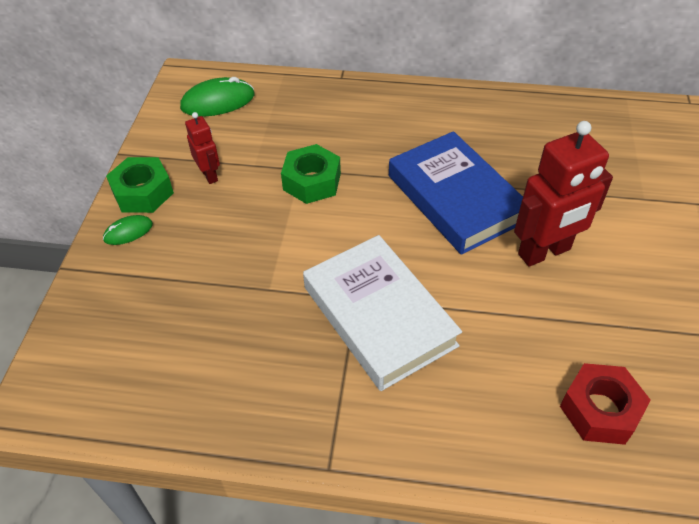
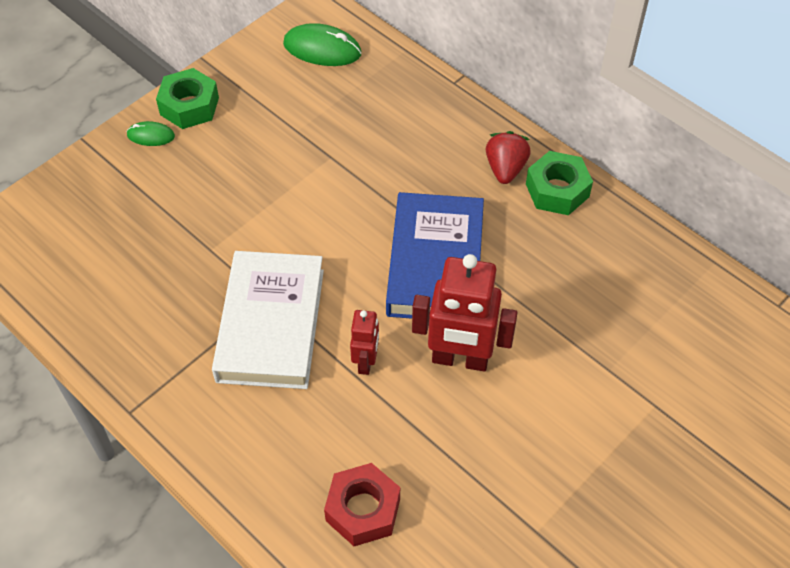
camera: 35 degrees right, 5 degrees up
(209, 175) = (253, 119): red robot -> red robot (366, 362)
(312, 182) = (329, 175): green nut -> green nut (557, 190)
(436, 112) = (505, 169): none -> red strawberry

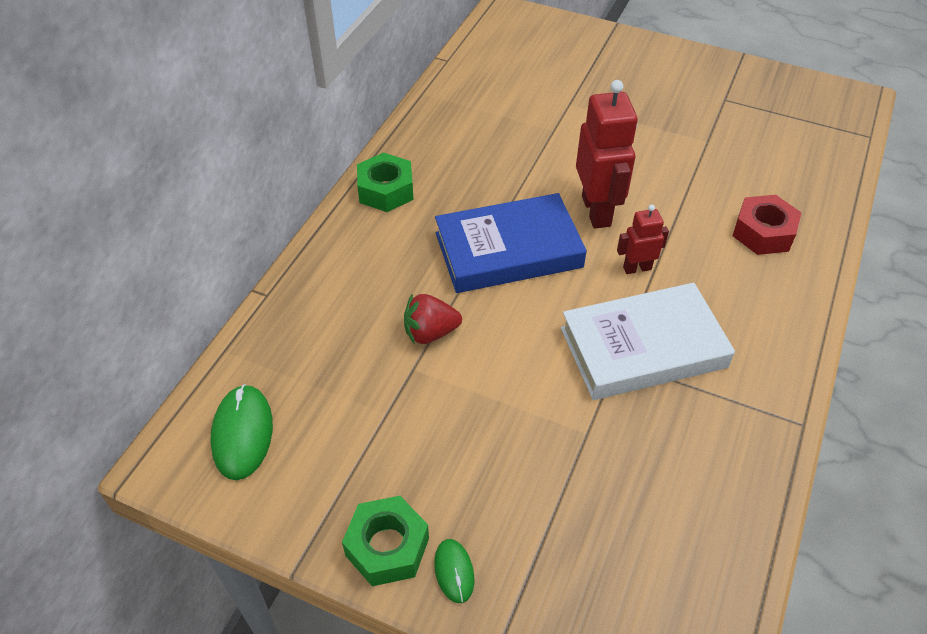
camera: 110 degrees left, 5 degrees down
(505, 169) = (374, 229): red strawberry -> red strawberry (430, 333)

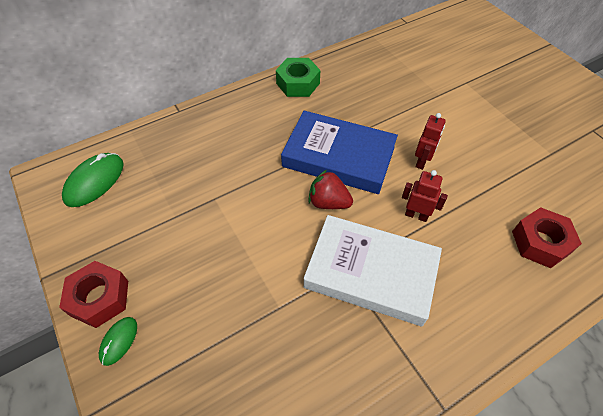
camera: 35 degrees right, 5 degrees up
(387, 547) = (100, 298): green nut -> red nut
(430, 333) = (244, 182): red strawberry -> red strawberry (328, 202)
(597, 211) = (422, 161): red robot -> red robot, size x0.53

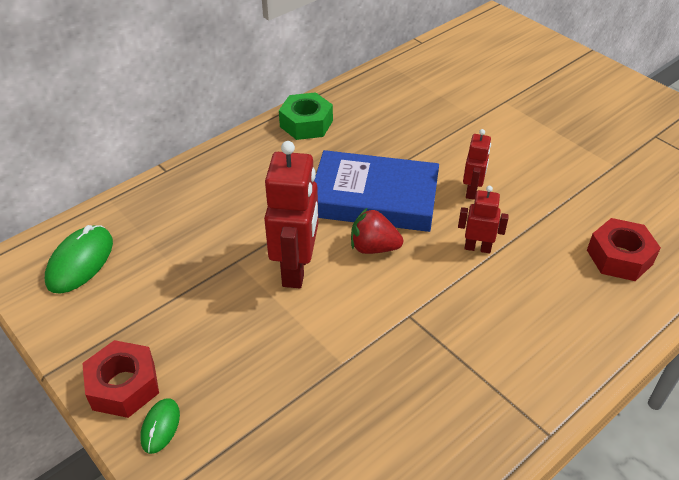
camera: 10 degrees left, 10 degrees down
(261, 213) = (296, 269): none -> red robot
(371, 272) = (439, 313): white book -> none

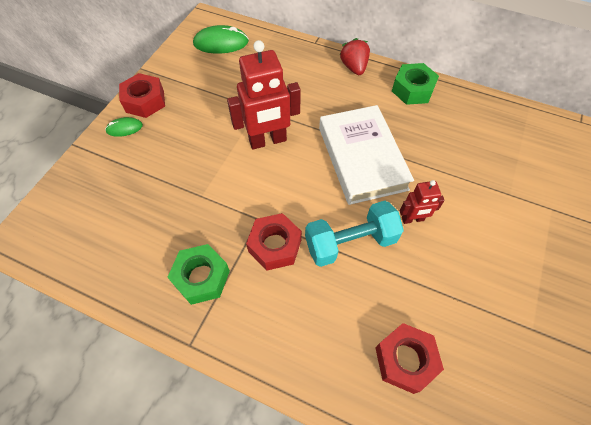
camera: 65 degrees right, 15 degrees up
(373, 247) = (311, 176): red strawberry -> red strawberry (354, 67)
(374, 198) = (362, 158): blue book -> white book
(452, 312) = (275, 245): none -> red nut
(465, 397) = (201, 277): none -> green nut
(477, 248) = (350, 242): red robot -> turquoise dumbbell

